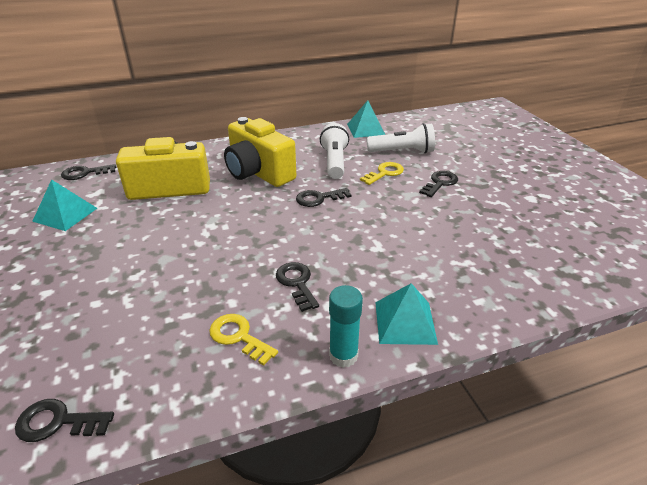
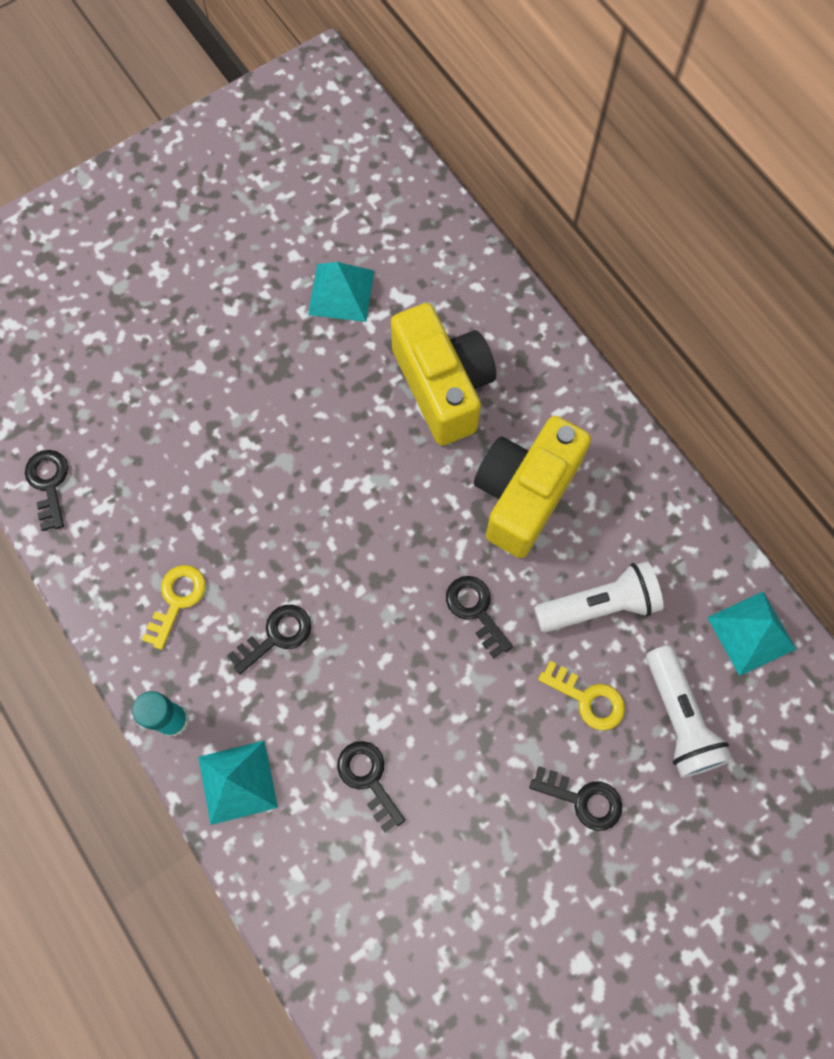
camera: 75 degrees right, 35 degrees up
(85, 173) = (446, 252): black key -> black key (368, 778)

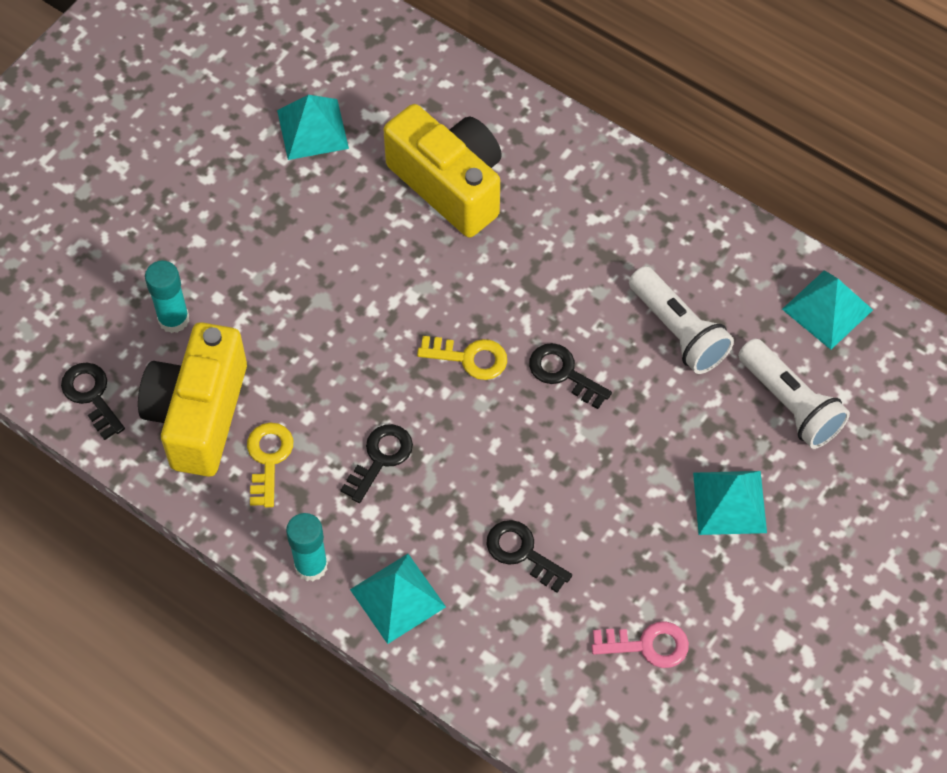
camera: 20 degrees left, 10 degrees down
(148, 435) = (173, 319): none -> turquoise glue stick
(449, 919) = (647, 645): none -> pink key
(524, 494) = (568, 257): yellow camera -> yellow camera (199, 415)
(583, 799) = (729, 502): black key -> turquoise pyramid
(587, 699) = (699, 415): yellow key -> yellow key (469, 358)
(599, 605) = (678, 331): white flashlight -> white flashlight turned 90 degrees clockwise

